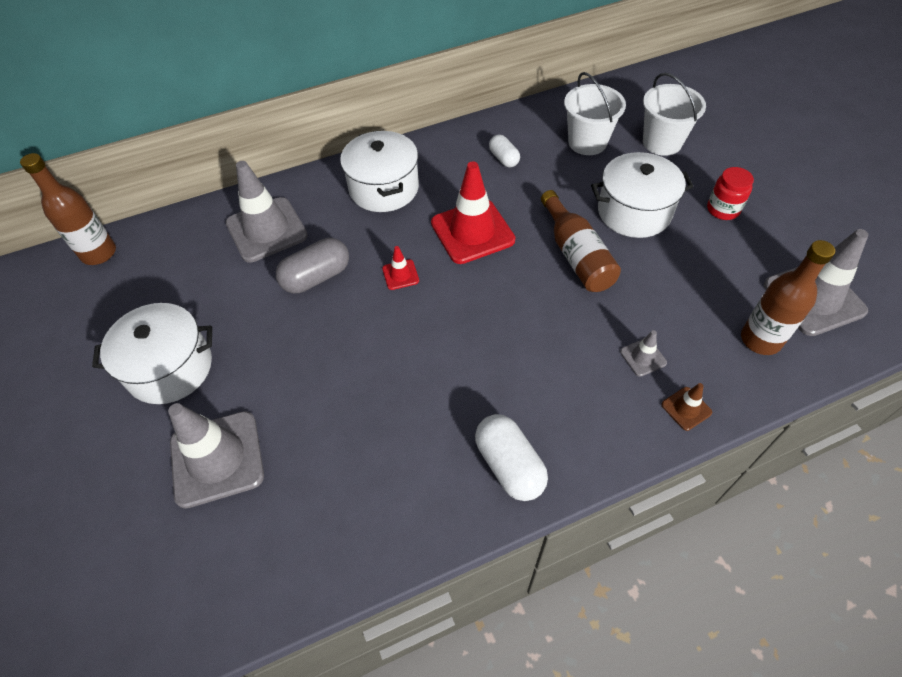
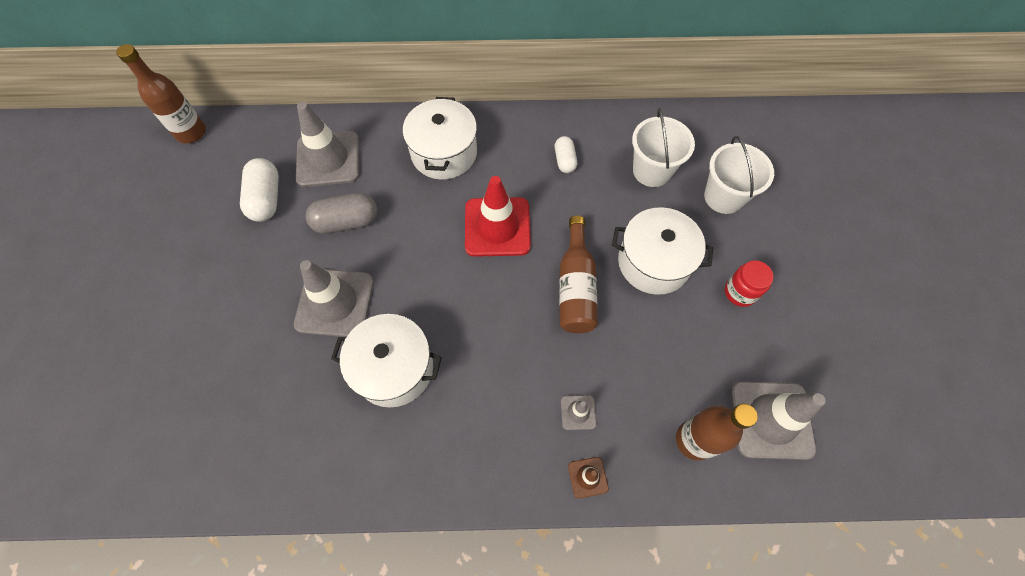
camera: 20 degrees right, 10 degrees up
(170, 368) = (198, 261): white pot -> white pot (394, 368)
(217, 458) = (197, 357): grey traffic cone -> grey traffic cone (335, 303)
(400, 275) = (415, 246): red traffic cone -> none
(509, 465) = (412, 463): white capsule -> white capsule (266, 198)

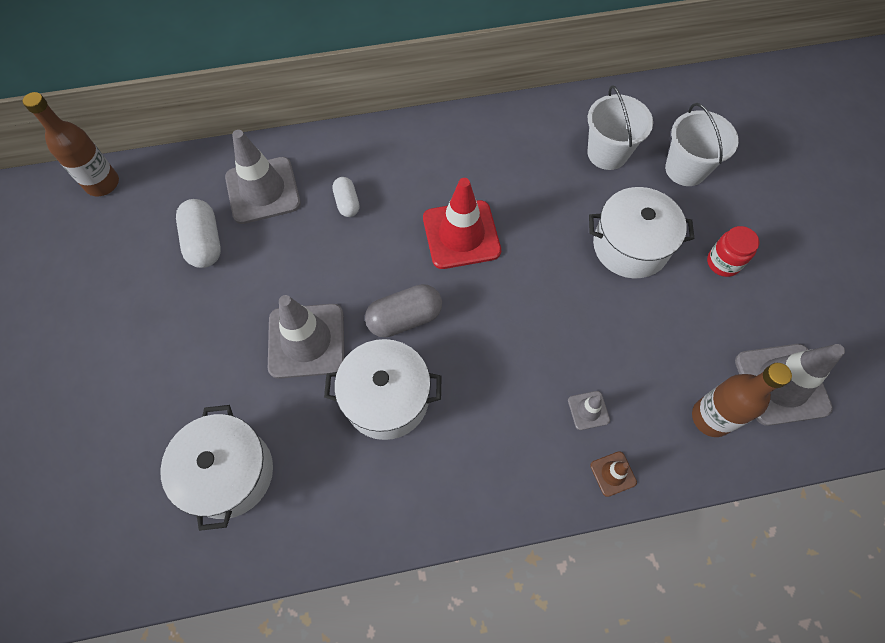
camera: 10 degrees left, 0 degrees up
(346, 222) = (299, 253): grey capsule -> grey capsule (404, 318)
(444, 153) = (387, 166): white pot -> white pot (229, 473)
(565, 160) = (515, 155): white capsule -> white capsule (347, 203)
(576, 287) = (557, 283): brown bottle -> none

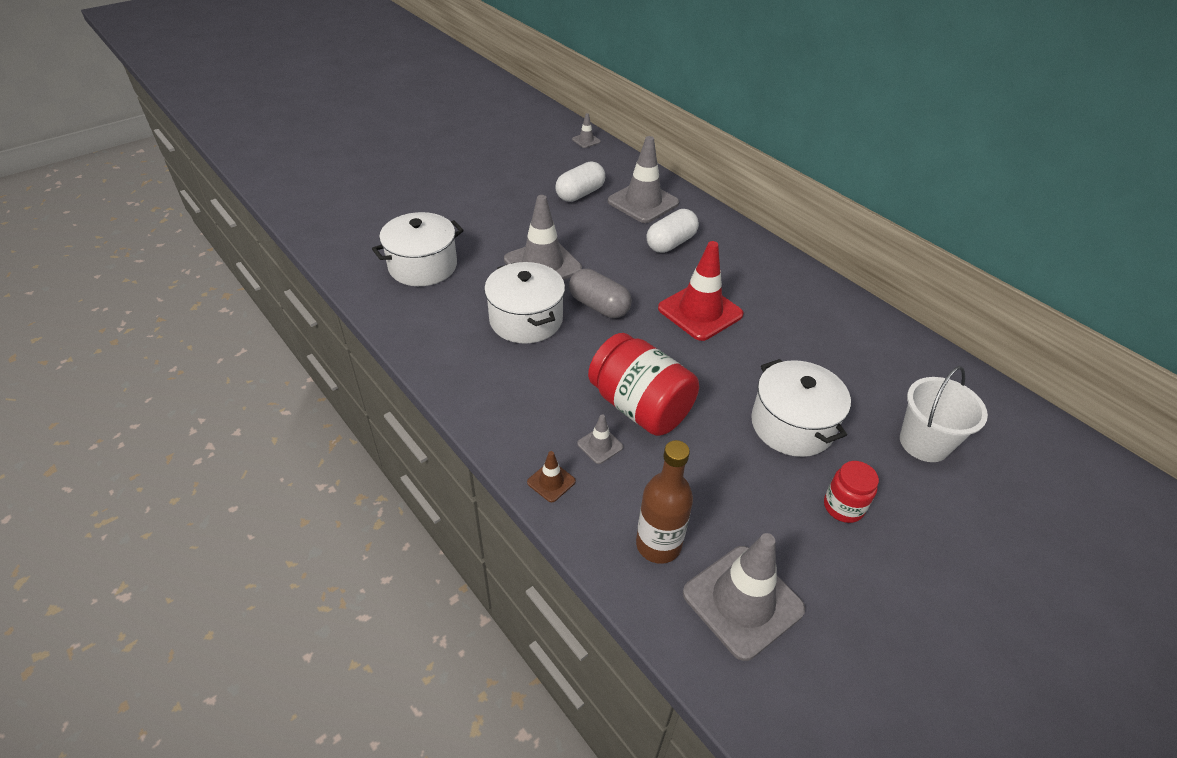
camera: 60 degrees right, 20 degrees down
(102, 184) = (586, 140): brown bottle -> grey traffic cone
(347, 203) = (671, 243): white capsule -> white capsule, size x1.63
(557, 352) = (640, 407): none -> red jar
(607, 153) = (877, 377): white bucket -> none

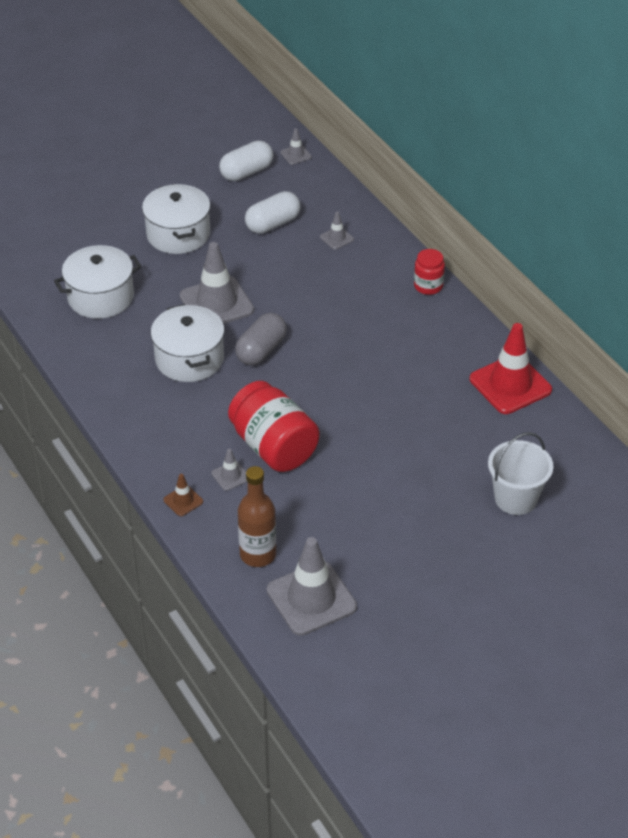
camera: 10 degrees right, 0 degrees up
(599, 306) = (261, 350): grey capsule -> grey capsule turned 75 degrees clockwise
(643, 202) = (336, 238): grey traffic cone -> grey traffic cone, size x0.45
(671, 243) = (351, 288): white capsule -> white capsule (246, 172)
(700, 311) = (357, 363): red traffic cone -> red traffic cone (510, 385)
(792, 425) = (403, 474): white pot -> white pot (178, 234)
(843, 507) = (420, 541): red jar -> red jar (428, 286)

